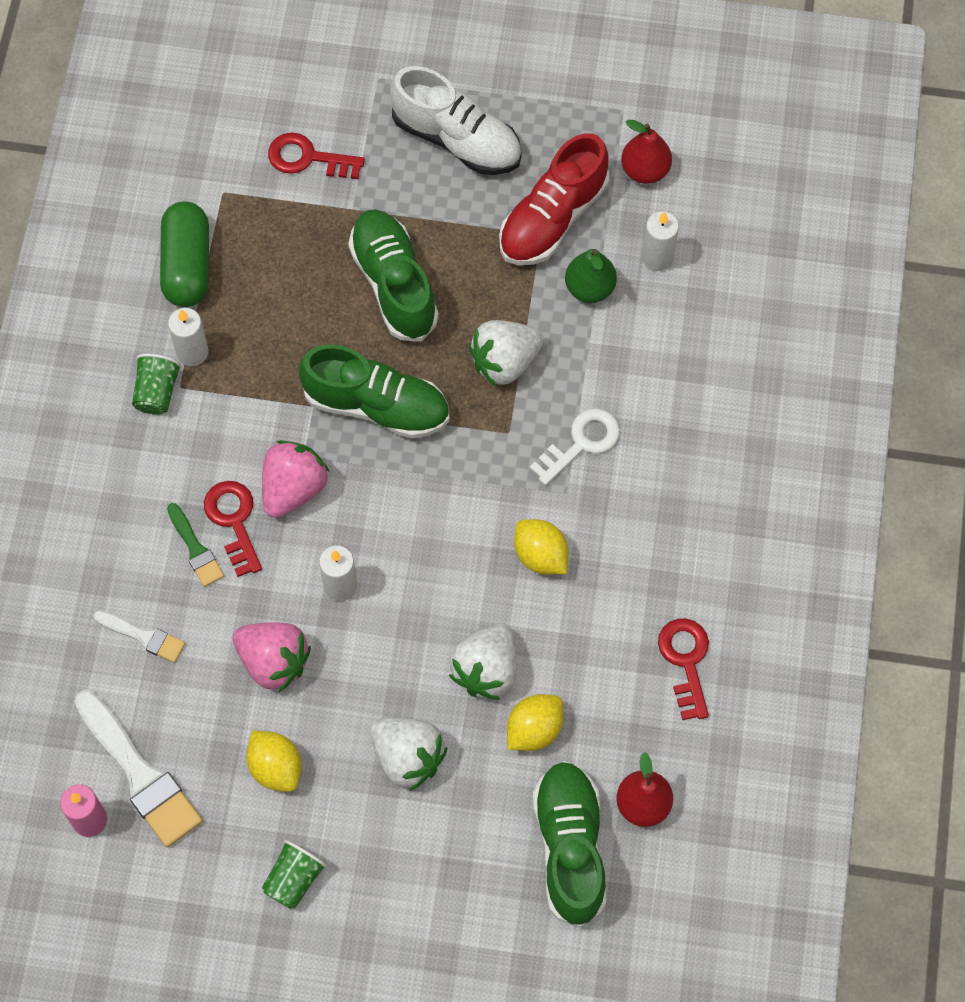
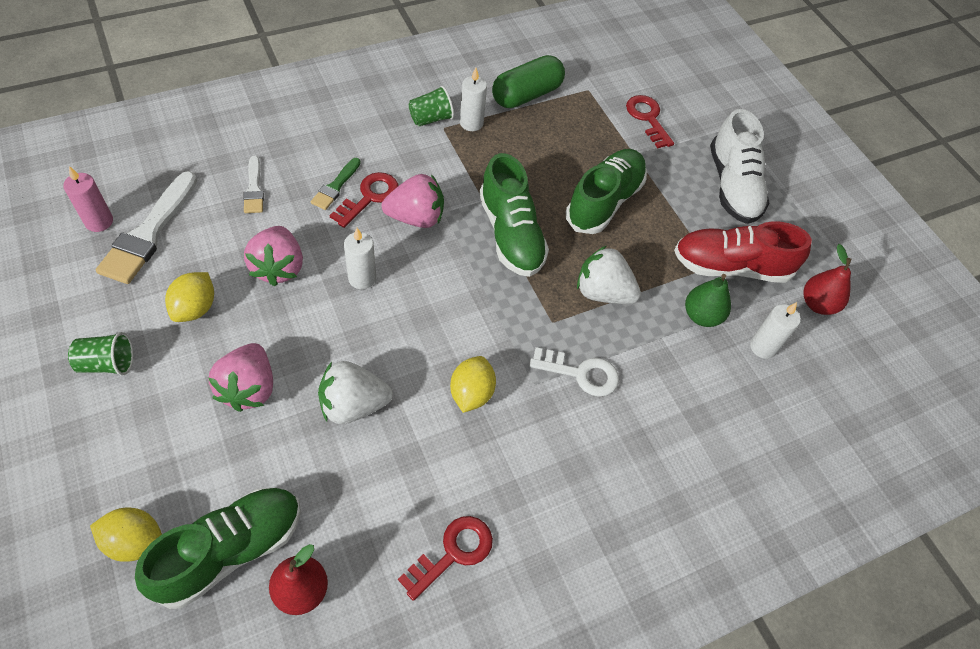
camera: 50 degrees right, 10 degrees down
(407, 757) = (249, 388): white strawberry -> pink strawberry
(534, 730) = (322, 466): yellow lemon -> yellow lemon (135, 541)

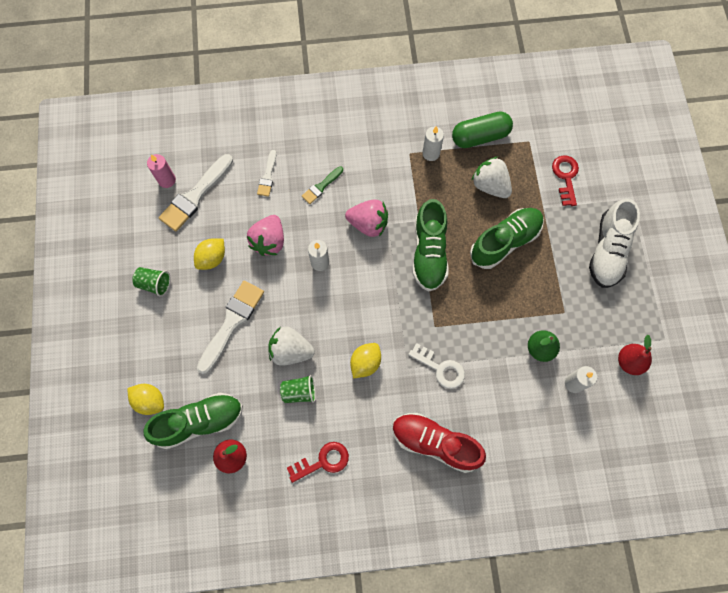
camera: 25 degrees right, 15 degrees up
(249, 388) = (232, 322): pink strawberry -> white brush
(369, 197) = (342, 200): red key -> none
(431, 119) = (403, 143): green cup -> green cup (299, 392)
(603, 292) = (477, 313): white strawberry -> white strawberry (490, 185)
(731, 267) = (577, 316): red shoe -> red shoe (435, 443)

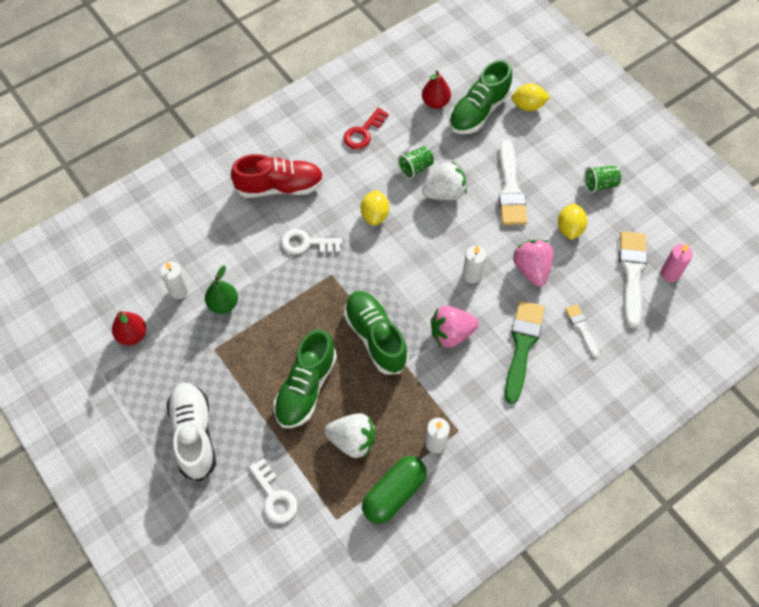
camera: 150 degrees right, 10 degrees down
(321, 186) = (522, 346): green brush -> green brush, size x1.86
(565, 177) = (275, 496): red key -> white key

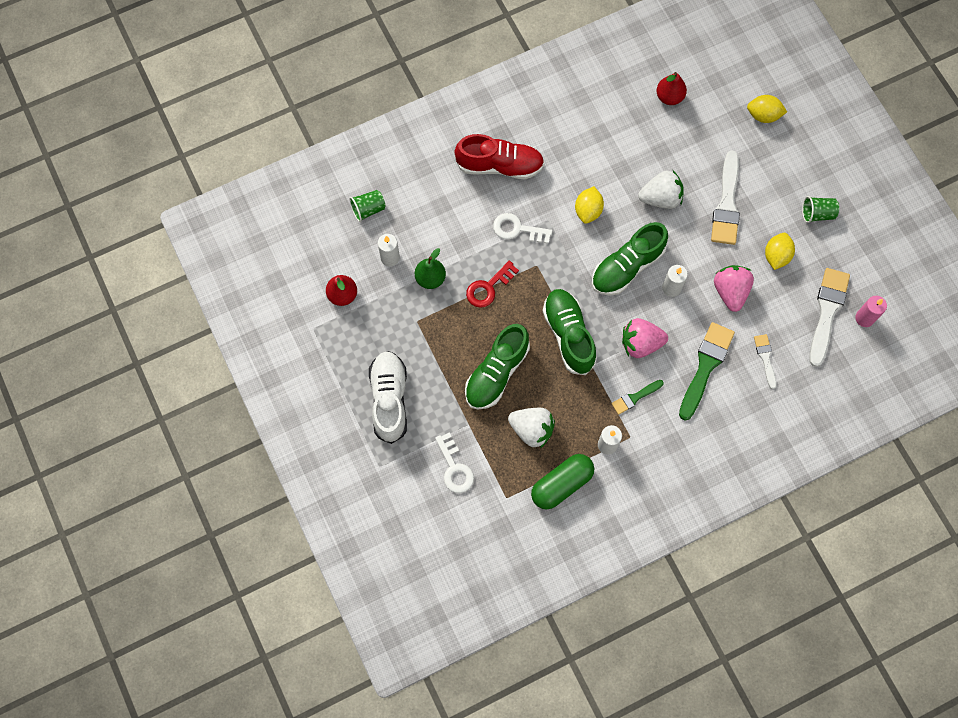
camera: 10 degrees right, 10 degrees up
(363, 133) = (591, 119): red key -> red key (488, 287)
(415, 168) = (636, 166): green cup -> green cup (368, 209)
(456, 389) = (635, 397): none -> green brush
(479, 111) = (712, 113): green shoe -> green shoe (627, 267)

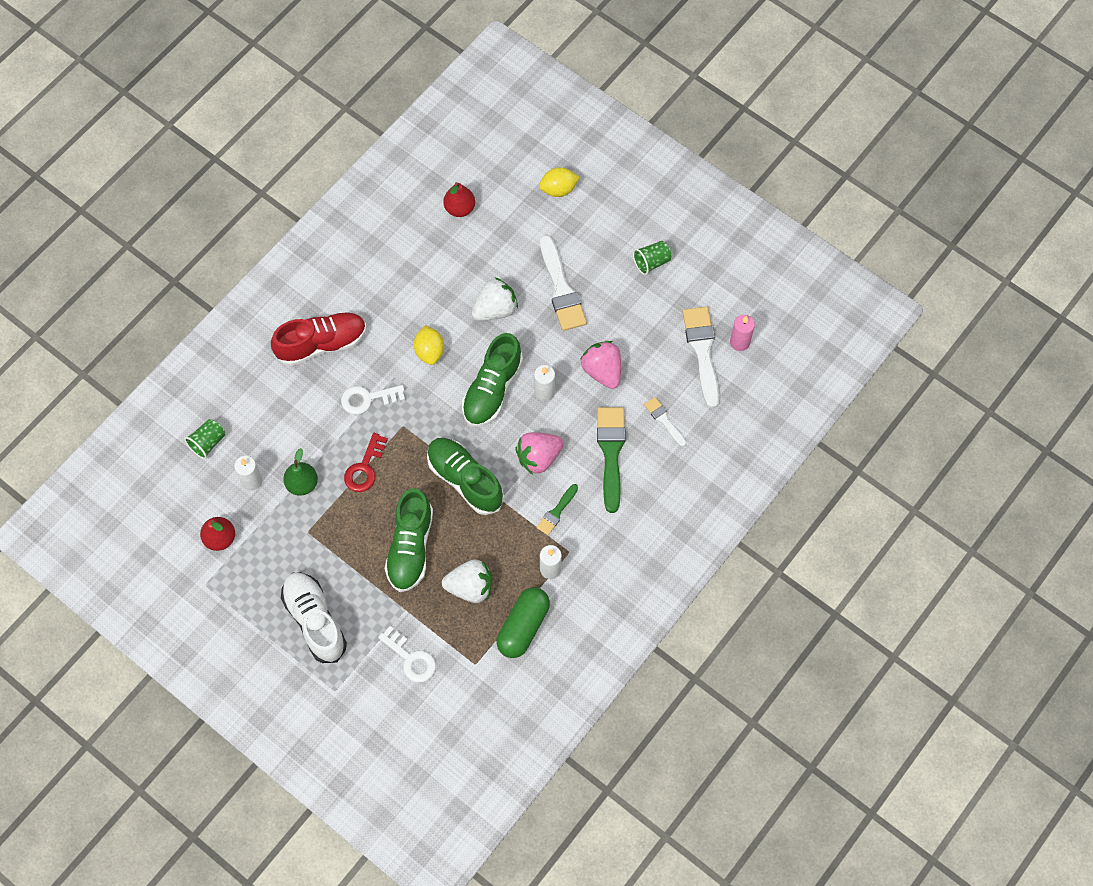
camera: 25 degrees left, 5 degrees down
(776, 256) = (631, 318): yellow lemon -> none

